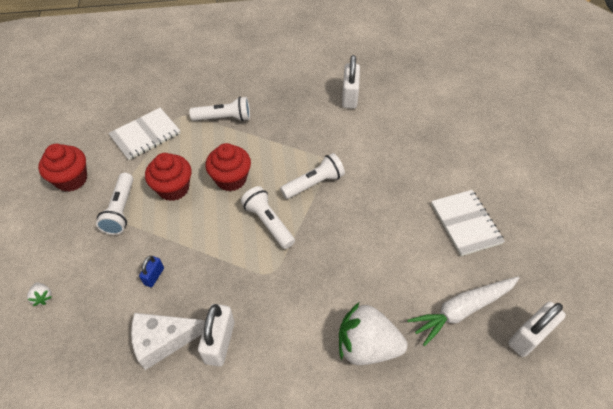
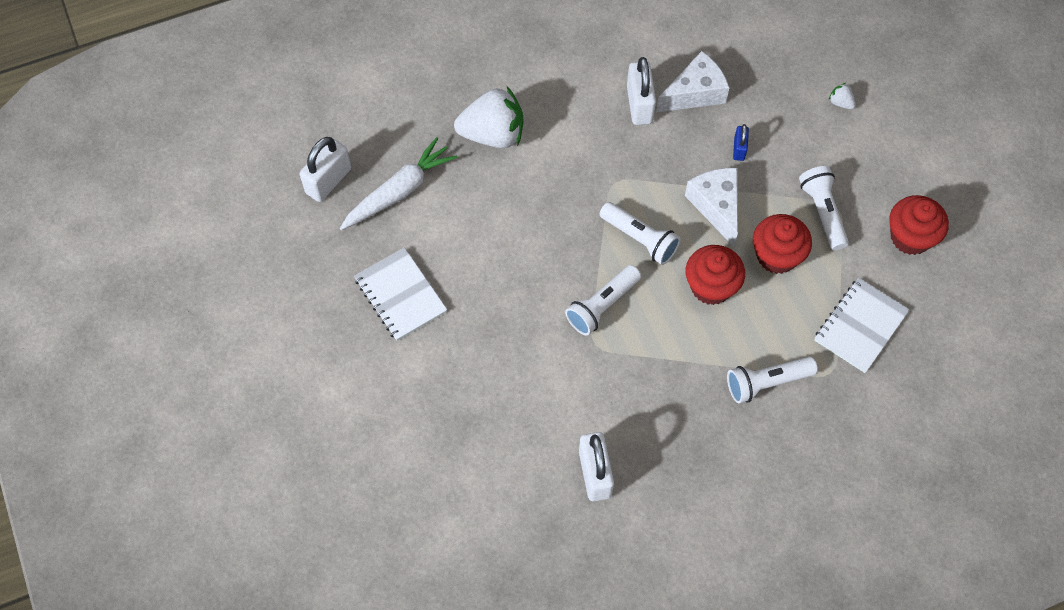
camera: 165 degrees right, 10 degrees up
(198, 233) = (716, 206): none -> white cheese

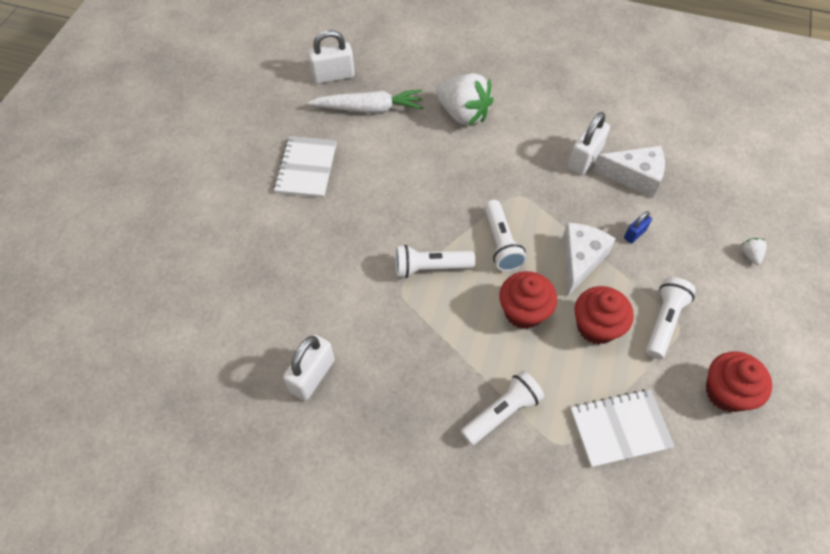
camera: 40 degrees right, 5 degrees down
(766, 383) = (501, 412): white flashlight -> white flashlight turned 120 degrees clockwise

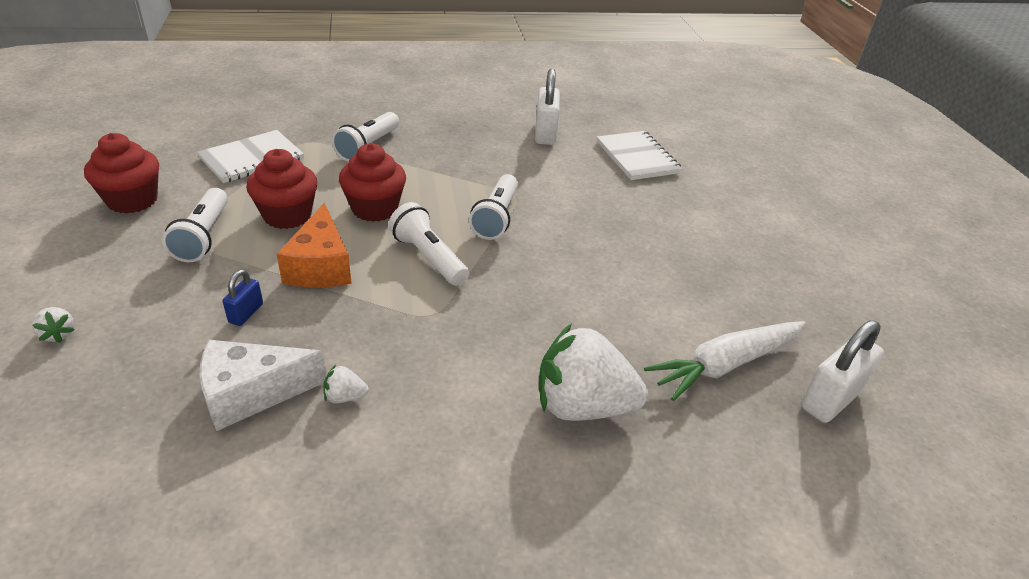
camera: 150 degrees right, 20 degrees down
(306, 168) = (718, 267): white notebook -> white notebook (637, 157)
(430, 268) = (496, 218): white flashlight -> white flashlight turned 135 degrees clockwise
(580, 260) = (320, 266): white cheese -> orange cheese
(584, 158) = (345, 397): white padlock -> white strawberry

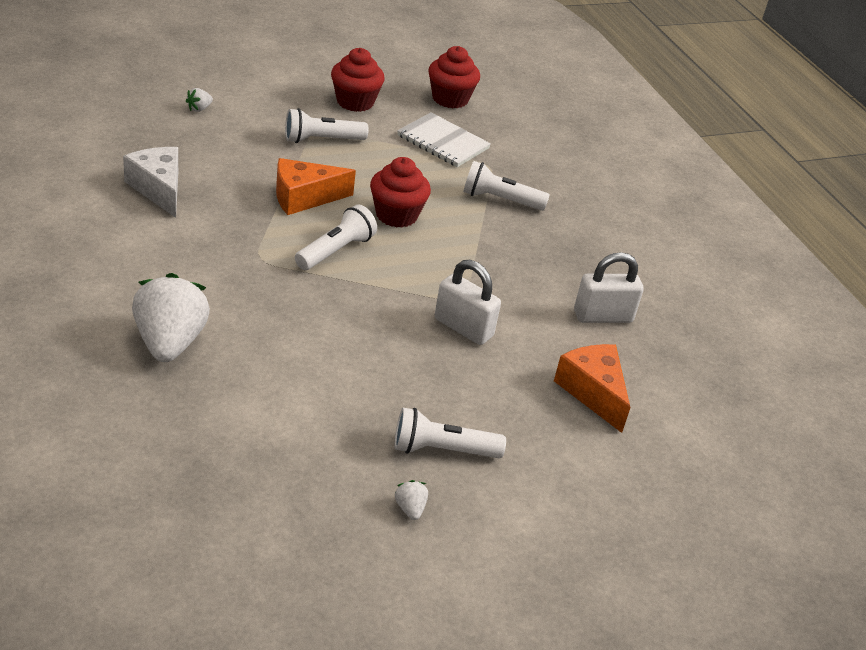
camera: 75 degrees right, 0 degrees up
(246, 313) = (238, 173): blue padlock -> none
(287, 215) = (366, 172): red cupcake -> red cupcake (450, 99)
(345, 397) = (161, 227): white strawberry -> white strawberry (410, 508)
(496, 218) = (414, 287): white flashlight -> white flashlight (442, 450)
(637, 157) = (593, 392): white notebook -> orange cheese
(725, 365) = (236, 435): white carrot -> none
(830, 399) = (204, 507): white padlock -> white padlock (463, 328)

